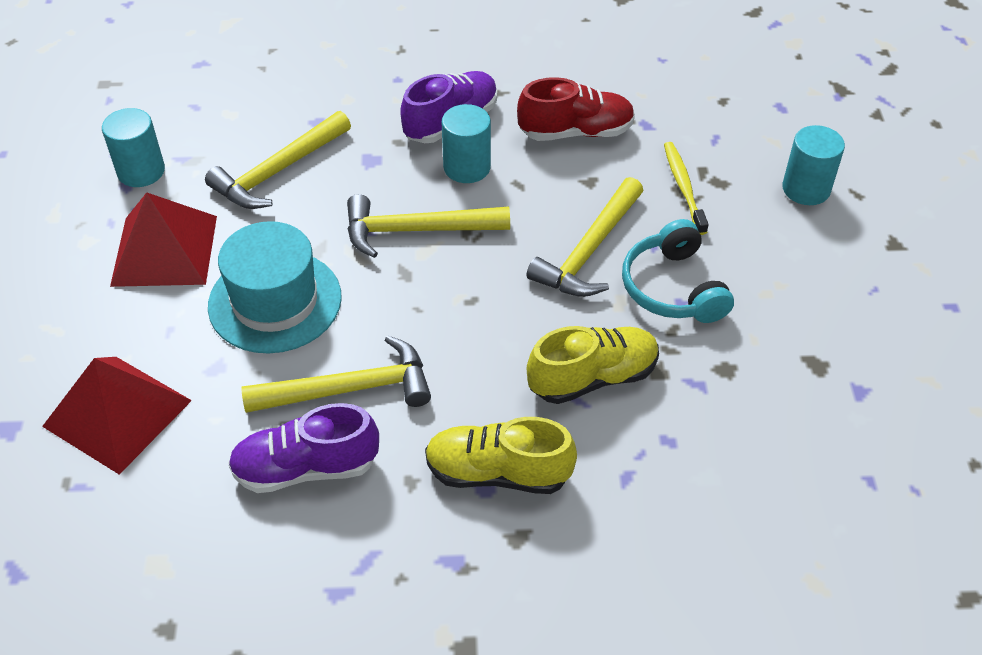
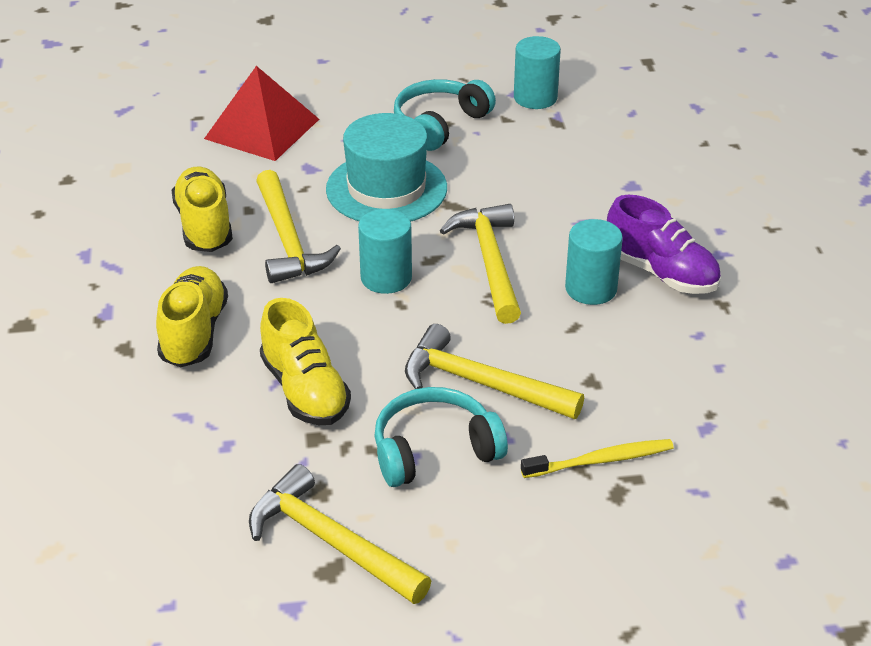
camera: 85 degrees right, 10 degrees down
(164, 250) = (439, 124): red pyramid -> turquoise headphones
(278, 171) = (554, 170): yellow hammer -> yellow hammer (331, 541)
(306, 468) = (204, 226): purple shoe -> yellow shoe
(576, 132) = (673, 368): red shoe -> none
(806, 189) = (625, 578): turquoise cylinder -> turquoise cylinder (386, 278)

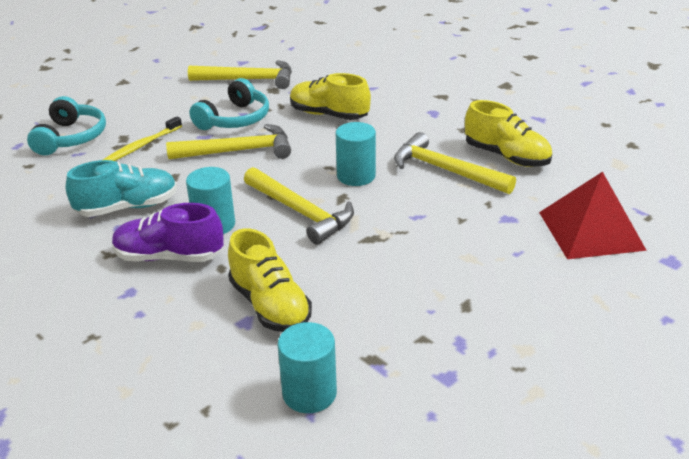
camera: 145 degrees right, 5 degrees down
(194, 333) = (420, 113): yellow shoe -> yellow shoe (270, 305)
(386, 188) = (434, 228): turquoise hat -> none
(439, 124) = (471, 303): turquoise headphones -> turquoise headphones (71, 138)
(535, 98) = (424, 380): turquoise cylinder -> turquoise cylinder (309, 393)
(673, 357) = (128, 207): none -> turquoise shoe

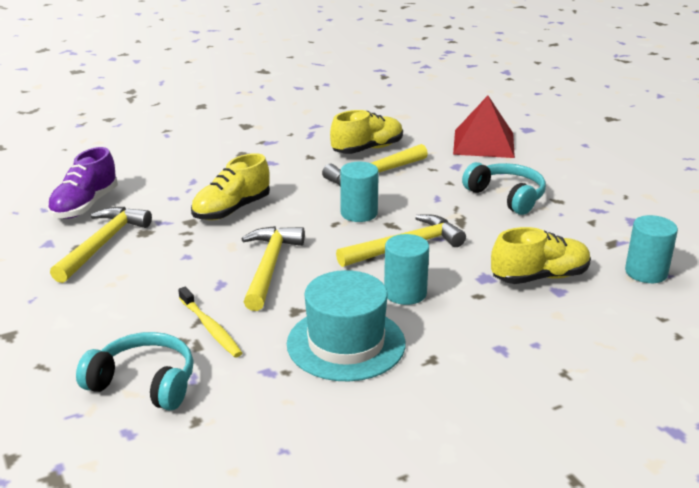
camera: 75 degrees left, 5 degrees down
(128, 207) = (346, 343): turquoise shoe -> turquoise hat
(169, 257) = (450, 322): purple shoe -> purple shoe (85, 206)
(235, 119) = (195, 262): turquoise headphones -> turquoise headphones (507, 196)

